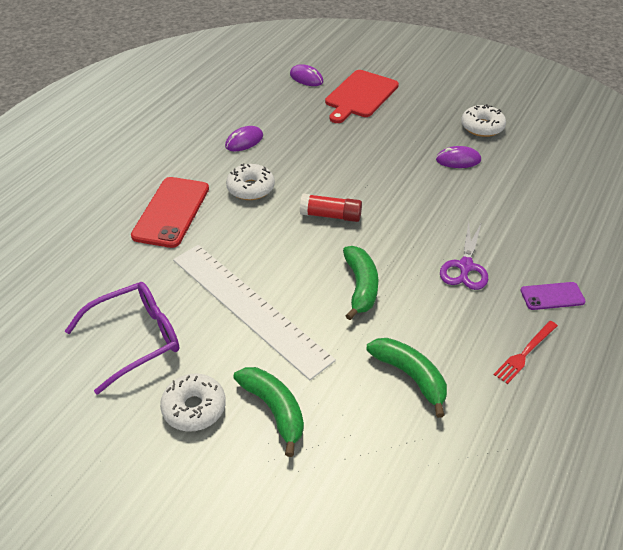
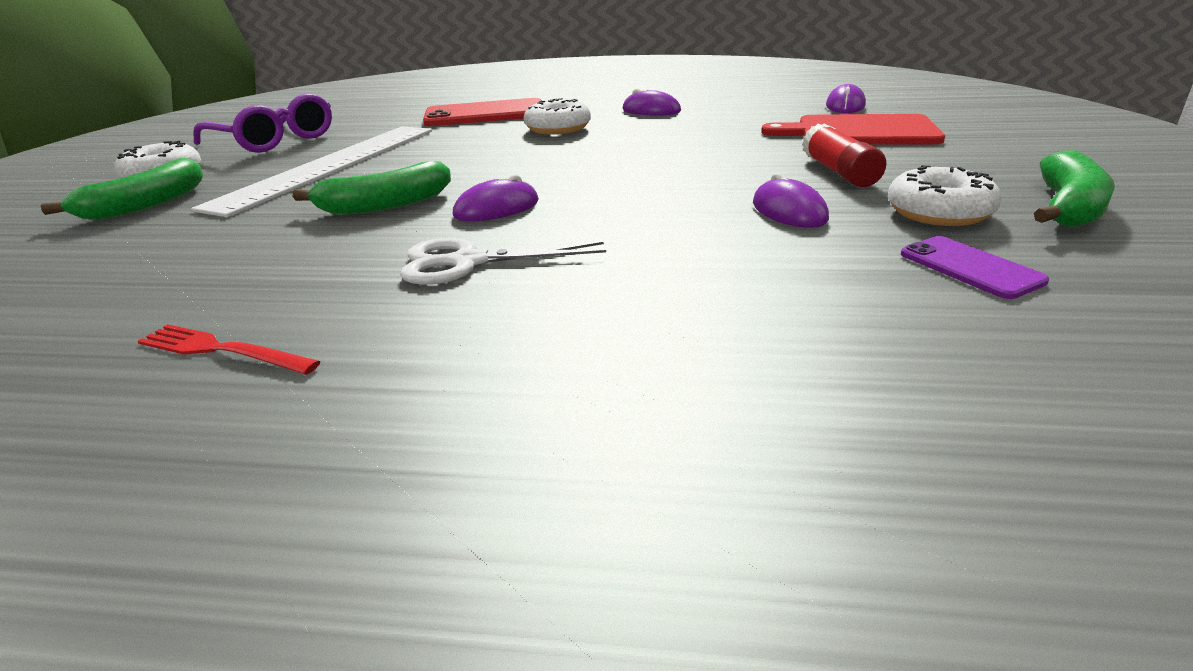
camera: 70 degrees right, 15 degrees down
(331, 215) = (536, 166): red glue stick -> red glue stick (839, 172)
(396, 244) = (496, 208): none -> purple mouse
(410, 376) = (183, 264): green banana -> green banana (1068, 208)
(465, 266) = (468, 262): purple scissors -> white scissors
(552, 296) = (409, 359): purple phone -> purple phone (970, 267)

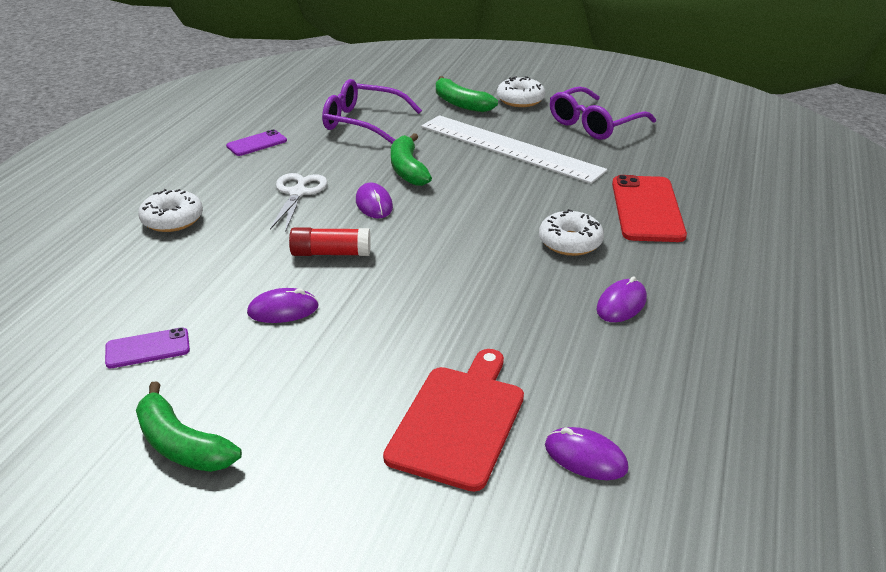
camera: 100 degrees right, 5 degrees up
(172, 262) = (362, 122): none -> purple glasses
(222, 350) = (256, 143): red fork -> purple phone
(839, 172) = (344, 360): red glue stick -> red glue stick (330, 253)
(939, 212) = (227, 374): white donut -> white donut (172, 220)

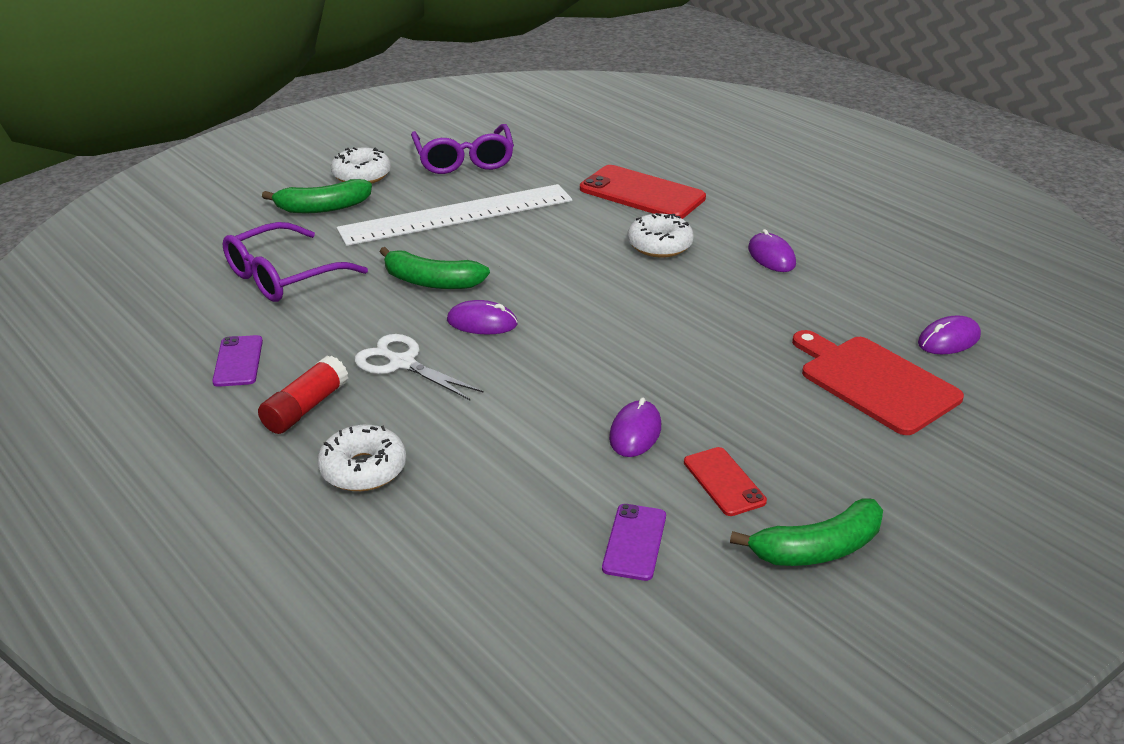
camera: 60 degrees left, 0 degrees up
(245, 371) = (724, 481): none -> red phone
(330, 253) = (554, 375): red glue stick -> red glue stick (305, 408)

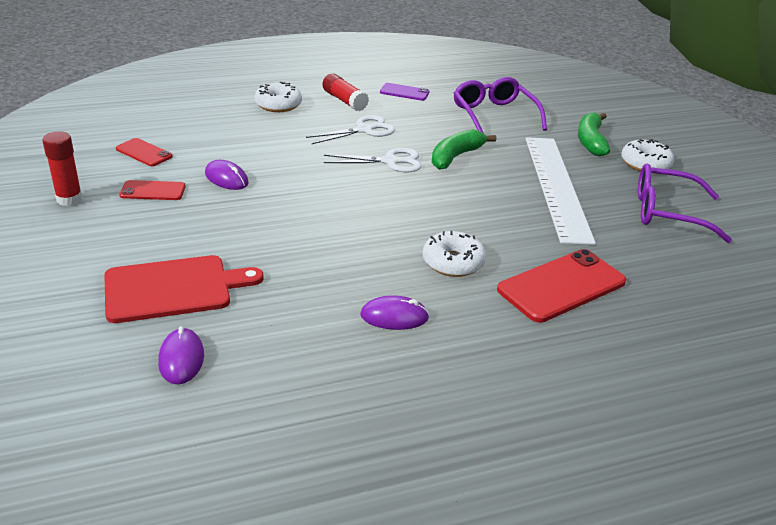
camera: 110 degrees right, 0 degrees up
(482, 322) = (390, 161): purple mouse -> white scissors
(634, 542) = (144, 152): purple phone -> red phone
(817, 549) = (69, 199): green banana -> red glue stick

